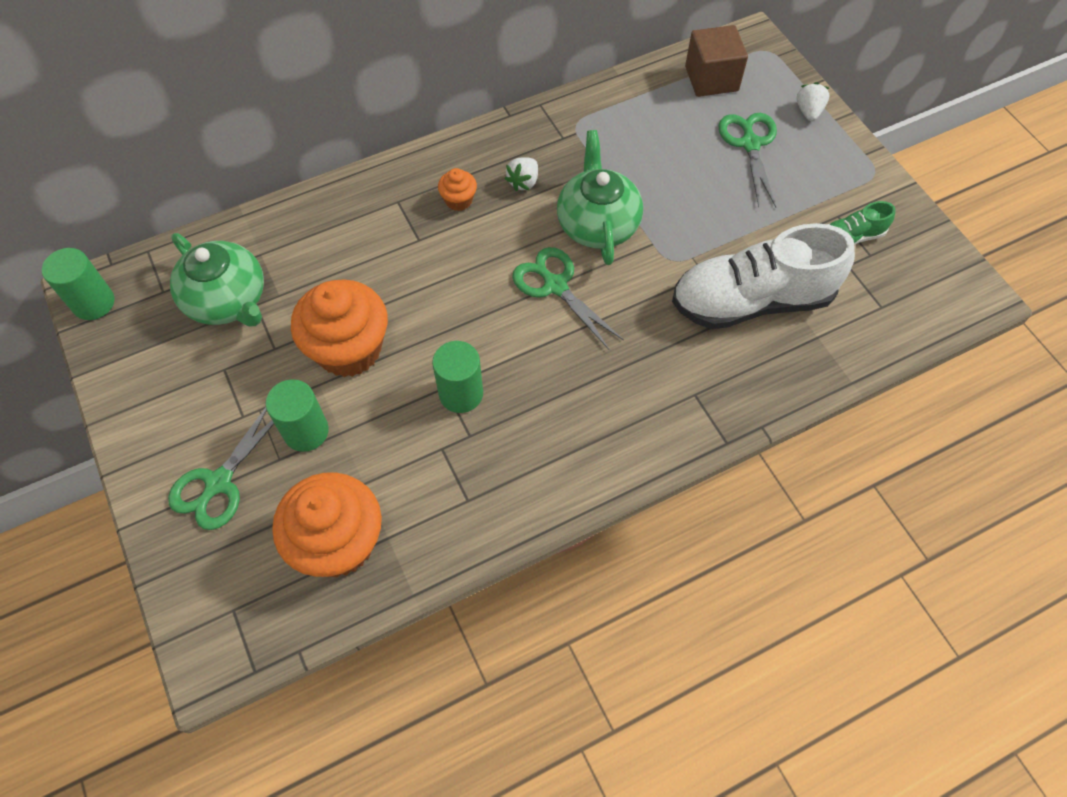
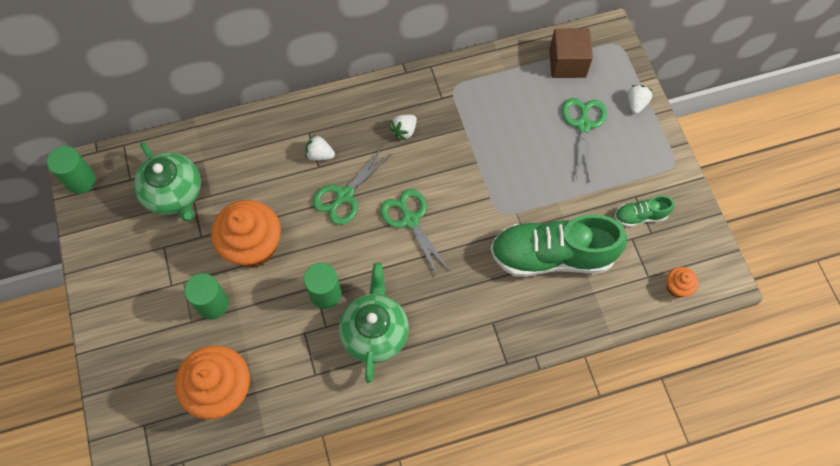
camera: 10 degrees right, 5 degrees up
(218, 483) = (147, 332): green scissors -> green scissors (344, 196)
(418, 225) = (320, 155): none -> white strawberry
(458, 200) = (353, 139): orange cupcake -> orange cupcake (677, 287)
(597, 224) = (452, 174): green teapot -> green teapot (375, 332)
(751, 301) = (552, 256): white shoe -> green shoe

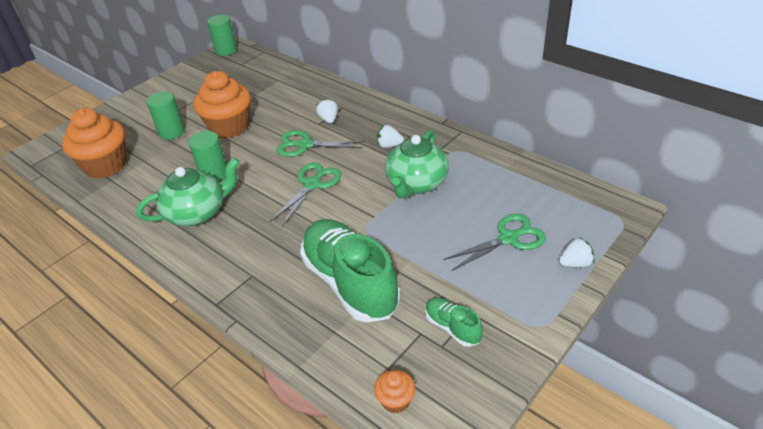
camera: 60 degrees right, 25 degrees down
(174, 194) = (244, 82): green teapot -> green teapot (416, 184)
(567, 63) = (559, 199): brown cube -> none

